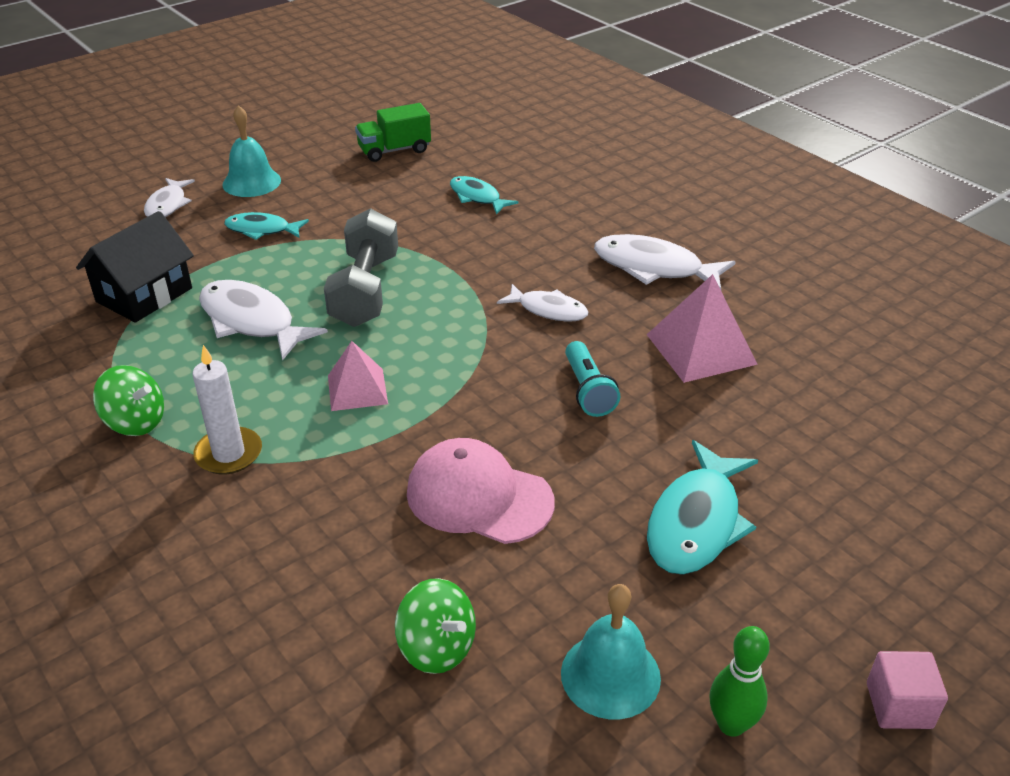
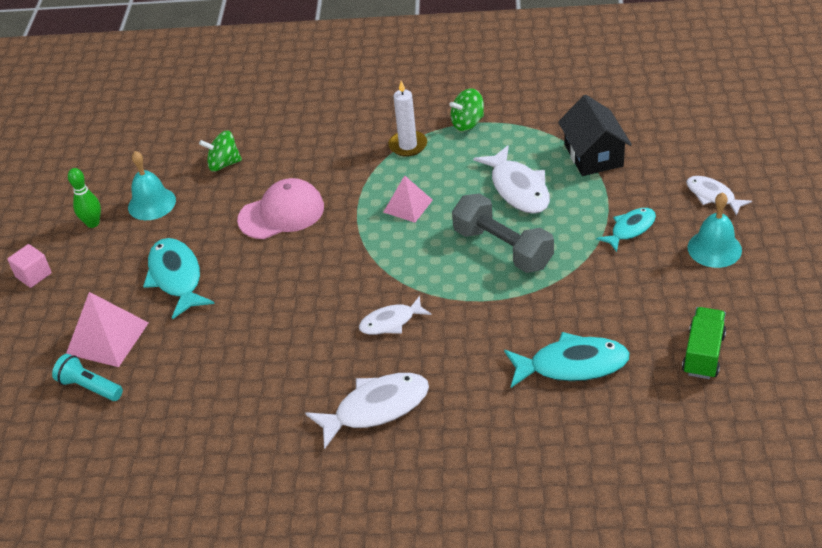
camera: 135 degrees right, 5 degrees up
(251, 321) = (518, 189): white fish -> white fish turned 75 degrees clockwise
(477, 197) = (572, 365): turquoise fish -> turquoise fish, size x1.61
(588, 390) = (302, 295): turquoise flashlight -> turquoise flashlight (89, 387)
(701, 349) = (275, 370): pink pyramid -> pink pyramid (107, 338)

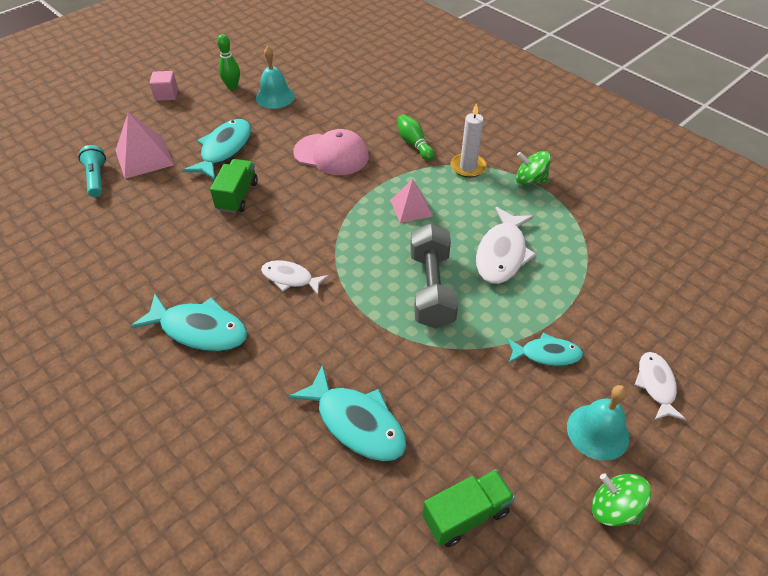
camera: 40 degrees right, 5 degrees up
(224, 164) = (343, 101): green spinning top -> green spinning top (613, 508)
(250, 302) = (237, 196): none -> green truck
(339, 157) = (414, 144): none -> green bowling pin
(376, 408) = (199, 330): white fish -> turquoise fish
(593, 155) = (594, 272): black house -> none

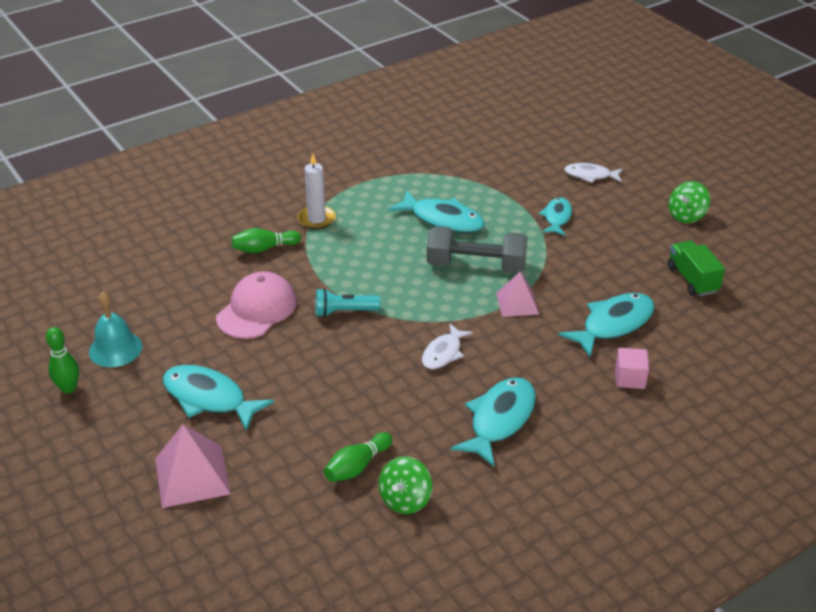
camera: 80 degrees left, 10 degrees down
(96, 178) = (218, 523): turquoise flashlight -> turquoise flashlight (344, 312)
(146, 241) = (357, 466): none -> green bowling pin
(166, 94) = (50, 457): pink cube -> pink cube (630, 378)
(237, 196) = (303, 388): green truck -> none
(411, 208) = (365, 263): pink pyramid -> pink pyramid (517, 303)
(502, 254) = (443, 220): white fish -> turquoise fish
(530, 180) = (351, 187): green spinning top -> green spinning top (405, 499)
(597, 431) = (627, 209): turquoise bell -> none

